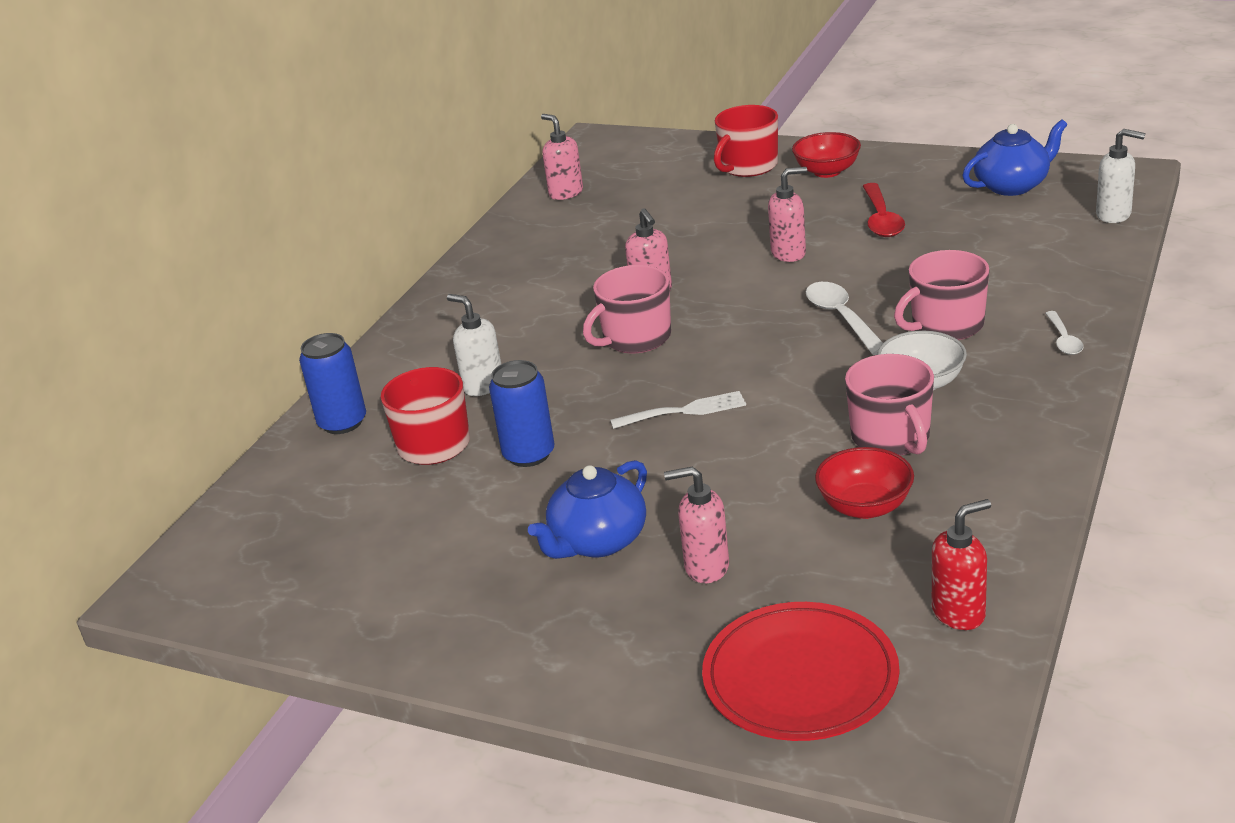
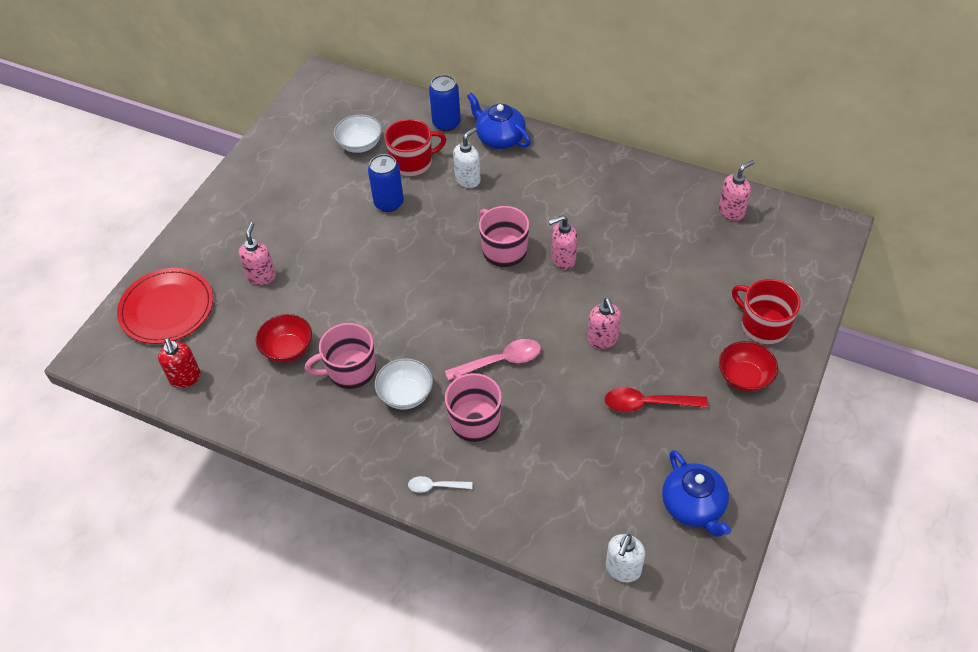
camera: 90 degrees right, 20 degrees up
(376, 508) = (360, 145): none -> white bowl
(597, 541) = (299, 233): blue teapot -> blue teapot (499, 138)
(684, 411) = (411, 272): white fork -> none
(842, 318) = (500, 361): white spoon -> pink spoon

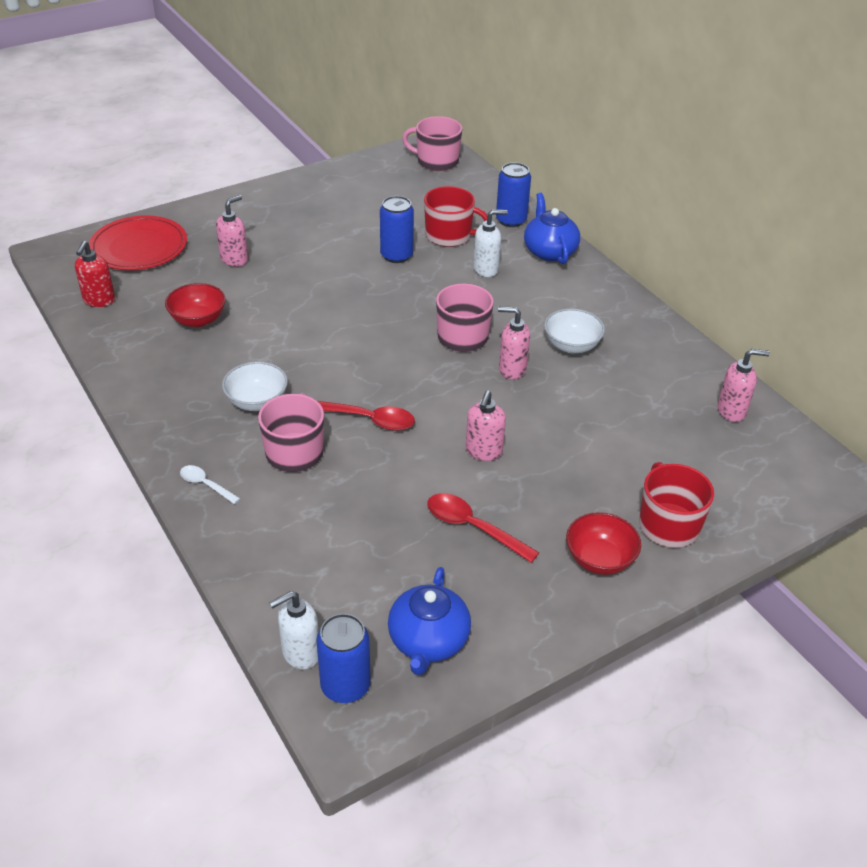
camera: 30 degrees right, 10 degrees down
(350, 370) = (231, 360): pink mug -> pink mug (436, 161)
(360, 145) = (417, 204): white bowl -> white bowl (571, 345)
(500, 361) = (367, 419): pink spoon -> red spoon
(672, 572) = (345, 686): none -> blue can

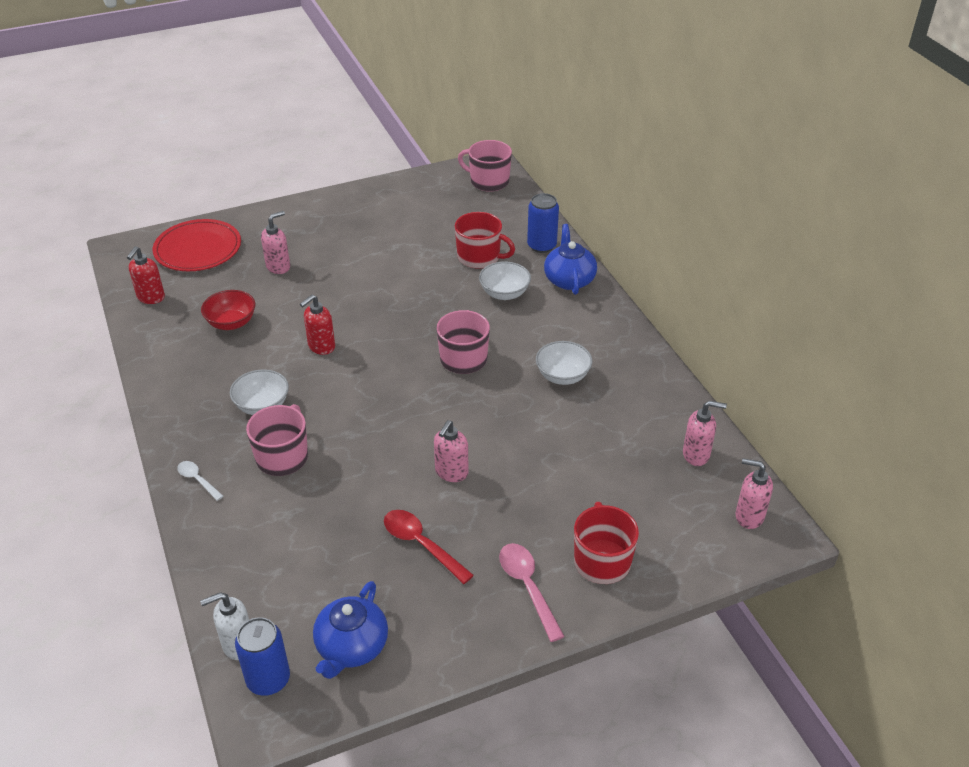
camera: 10 degrees right, 0 degrees up
(305, 336) = (321, 347): none -> red soap dispenser
(367, 419) = (355, 431): red spoon -> none
(396, 255) = (425, 273): blue can -> none
(486, 269) = (504, 293): white soap dispenser -> white bowl
(512, 369) = (500, 395): pink soap dispenser -> pink soap dispenser (749, 516)
(599, 559) = (528, 587): red bowl -> pink spoon

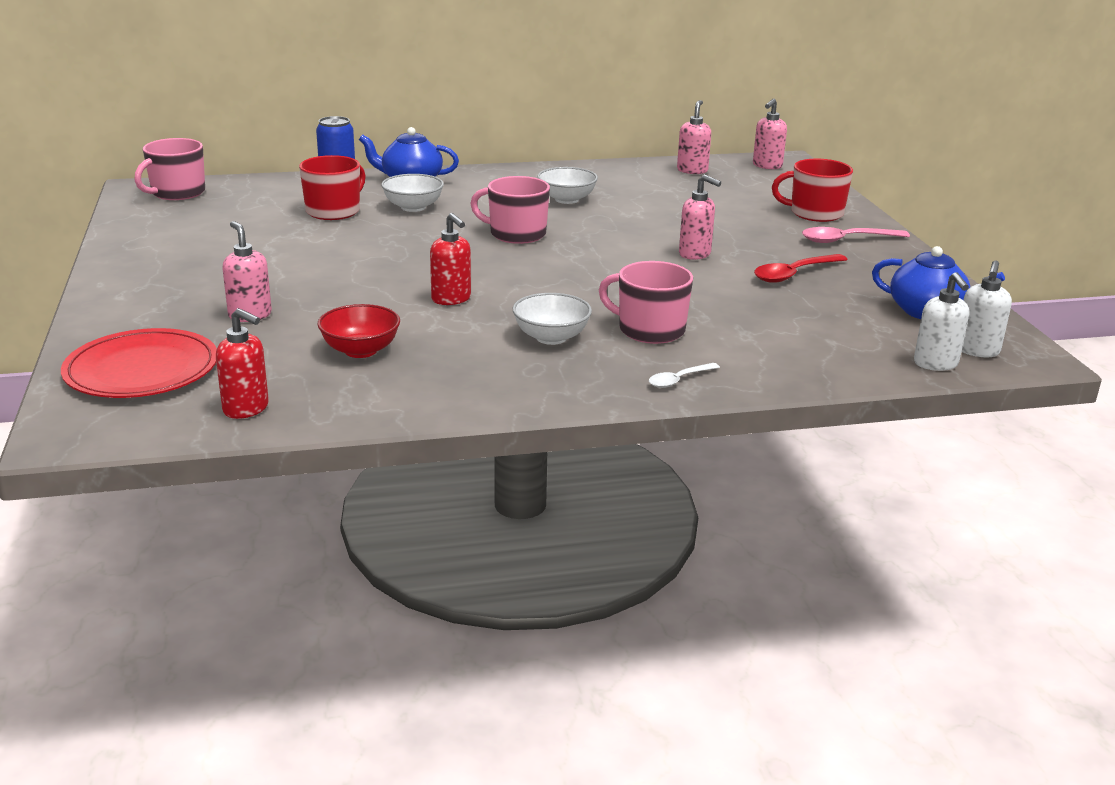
camera: 80 degrees left, 15 degrees down
(268, 679) = (976, 351): blue can -> white soap dispenser

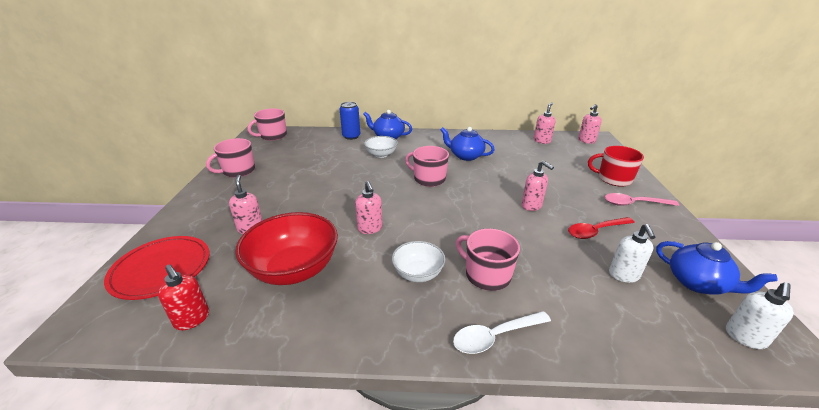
camera: 15 degrees right, 5 degrees up
(156, 248) = (238, 171): none -> pink mug
(334, 211) = (340, 154): red mug -> none
(360, 350) = (294, 269): red bowl -> red bowl, size x1.81
(451, 299) = (370, 228): red soap dispenser -> pink soap dispenser
(567, 199) = (465, 156): white bowl -> blue teapot
(679, 380) = (495, 336): white spoon -> white spoon, size x1.67
(936, 364) = (710, 350): white soap dispenser -> white soap dispenser (624, 275)

